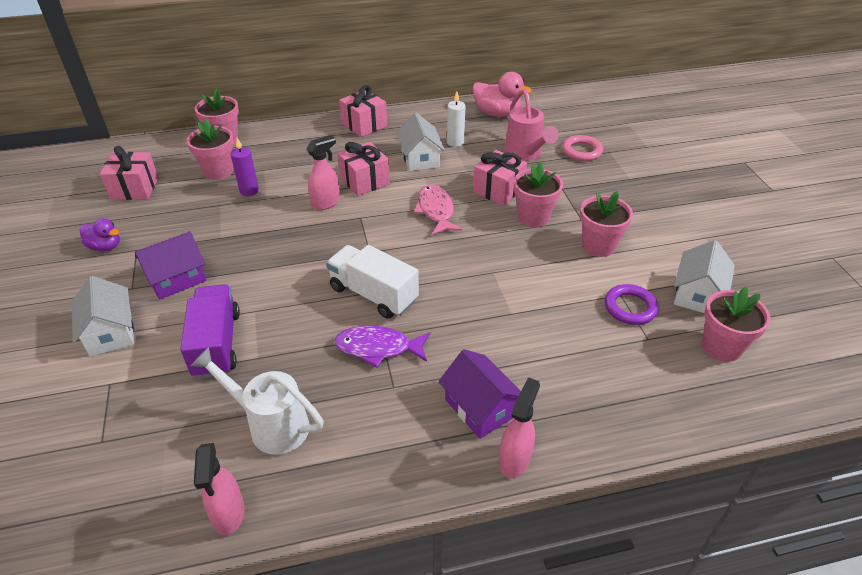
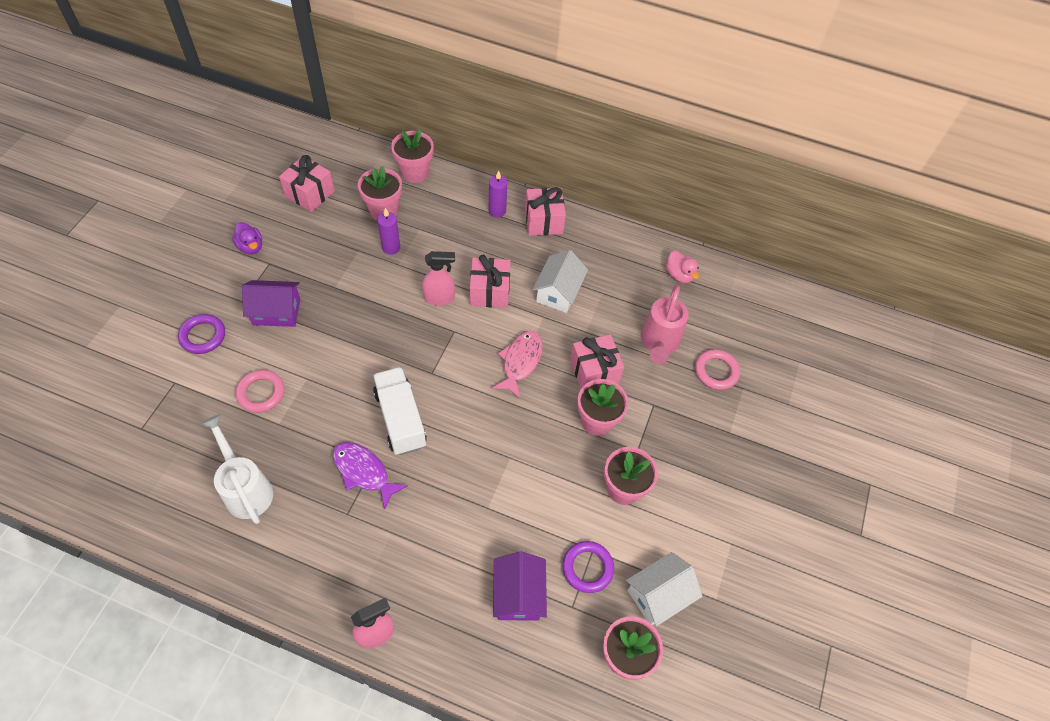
camera: 30 degrees right, 15 degrees up
(110, 332) = (203, 336): white house -> purple ring
(217, 344) = (261, 393): purple truck -> pink ring
(229, 514) = (174, 539): pink spray bottle -> none
(320, 134) = (497, 211): none -> purple candle
(455, 142) = (606, 290): white candle -> none
(480, 407) = (390, 574): purple house -> purple house (518, 594)
(497, 113) = (679, 275): pink duck -> pink duck, size x0.62

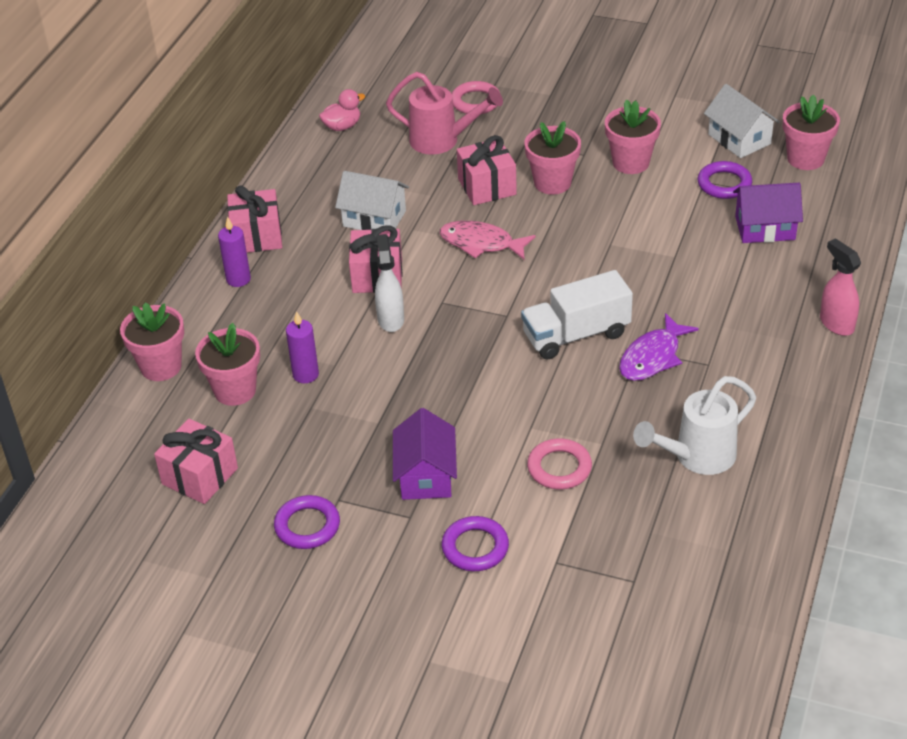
camera: 85 degrees left, 15 degrees down
(251, 247) = (307, 526): purple duck -> purple ring
(439, 298) = (391, 319): pink spray bottle -> white spray bottle

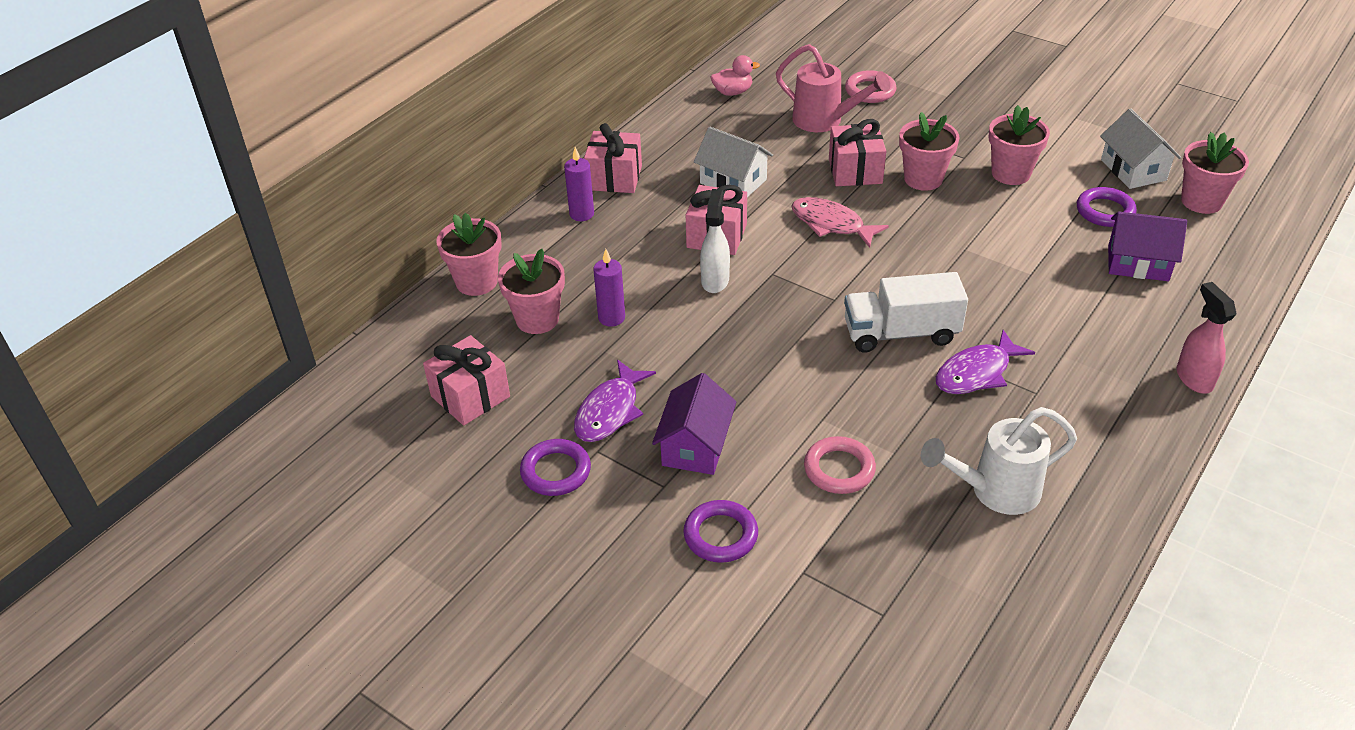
camera: 15 degrees right, 0 degrees up
(336, 461) = (610, 411): none -> purple fish

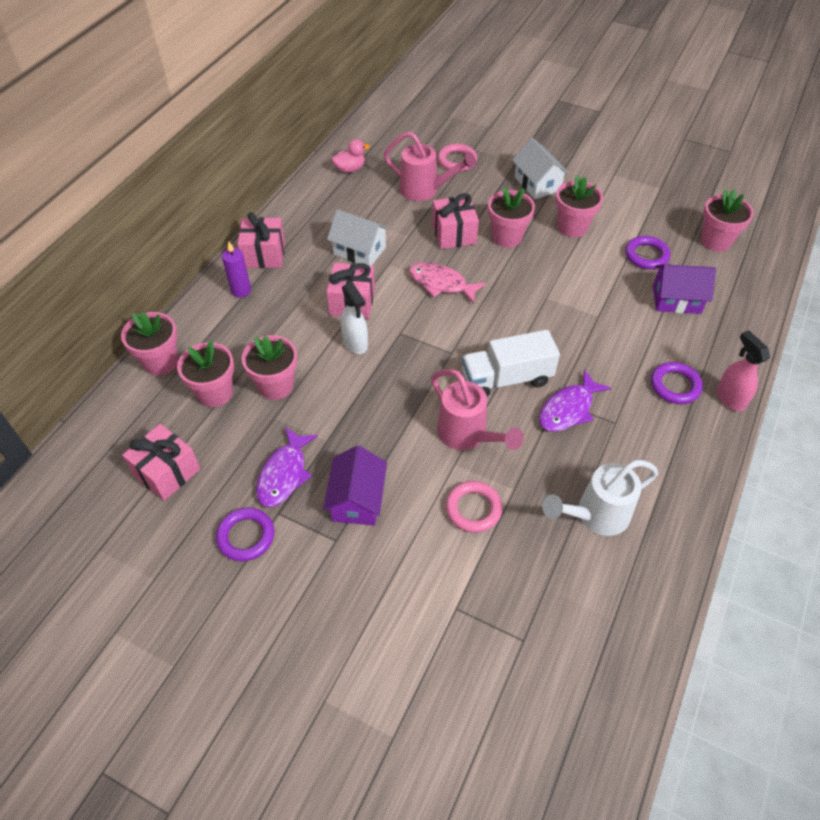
camera: 10 degrees left, 10 degrees up
(611, 318) = (276, 386): purple candle -> pink flower pot
(715, 280) = (355, 343): white spray bottle -> white spray bottle turned 150 degrees clockwise
(720, 535) = (387, 581): purple ring -> purple ring (675, 385)
(842, 390) = (467, 436): none -> pink watering can
(1133, 170) = (662, 217): white house -> white house (537, 184)

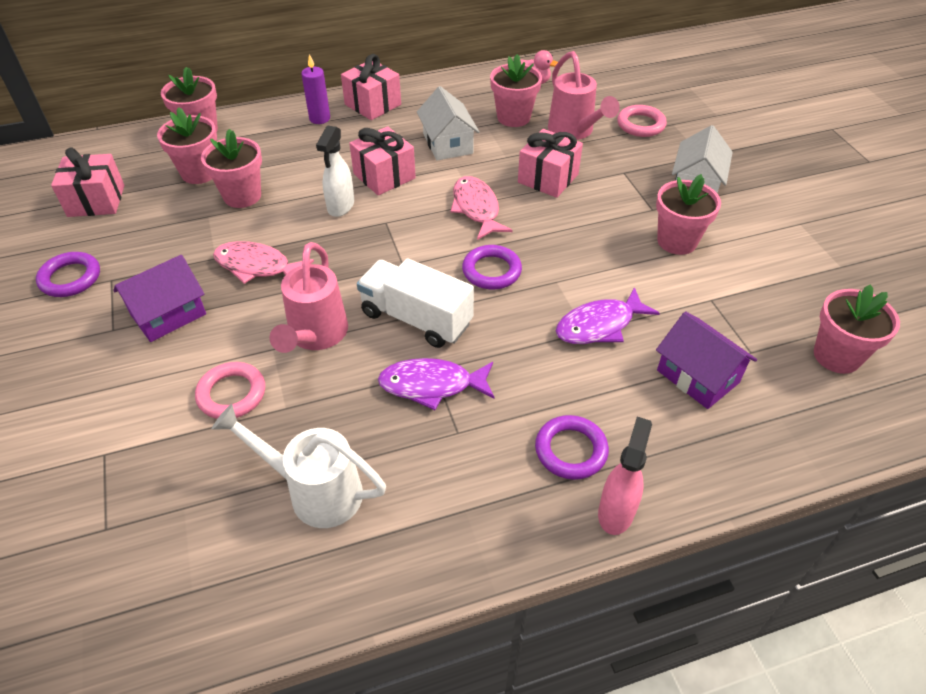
camera: 45 degrees right, 5 degrees down
(284, 474) = (154, 258): purple fish -> purple fish (599, 325)
(364, 424) = (257, 266): none -> pink fish
(507, 237) = (595, 210): pink flower pot -> pink flower pot (513, 117)
(646, 255) = (724, 315): purple ring -> purple ring (491, 271)

